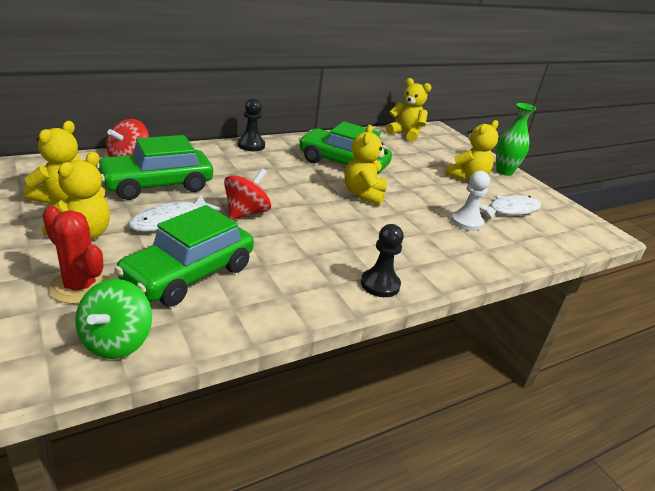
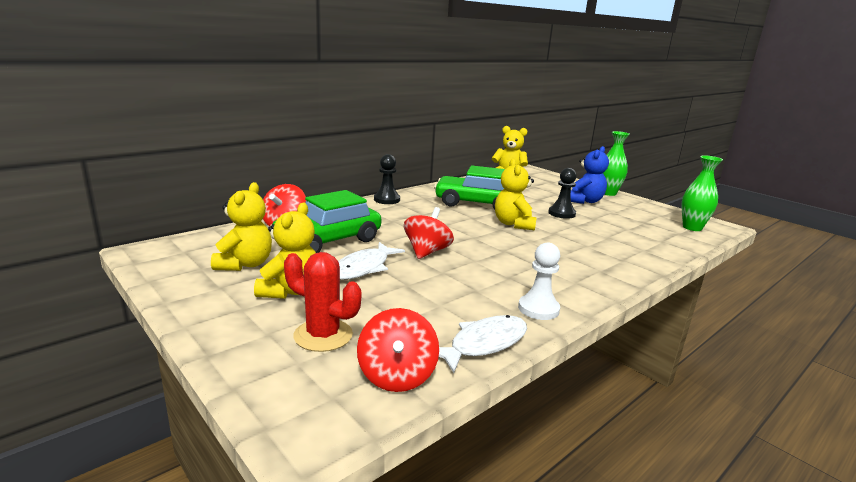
camera: 10 degrees left, 10 degrees down
(116, 341) = (397, 376): green spinning top -> red spinning top
(189, 274) = (417, 308): green car -> none
(380, 284) = (586, 289): black pawn -> black pawn (561, 213)
(466, 222) = (612, 233): white pawn -> white pawn (538, 309)
(467, 178) = (584, 201): yellow teddy bear -> blue teddy bear
(510, 210) = (637, 220): white fish -> white fish (484, 344)
(567, 230) = (692, 228): none -> green vase

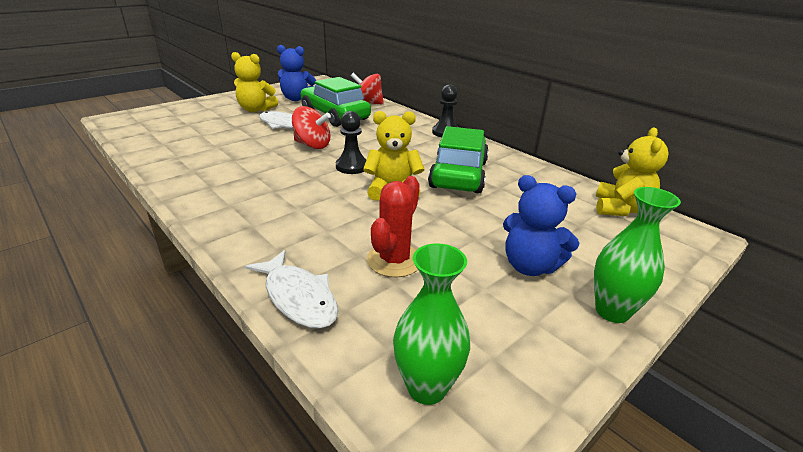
camera: 90 degrees right, 10 degrees up
(245, 264) = (297, 99): yellow teddy bear -> blue teddy bear
(323, 335) = (197, 118): red cactus -> red cactus (394, 260)
(397, 376) = (143, 133): red spinning top -> none
(484, 344) = (155, 156): white fish -> white fish (298, 297)
(538, 309) = (189, 180): white pawn -> none
(561, 213) = (448, 231): black pawn -> black pawn (352, 166)

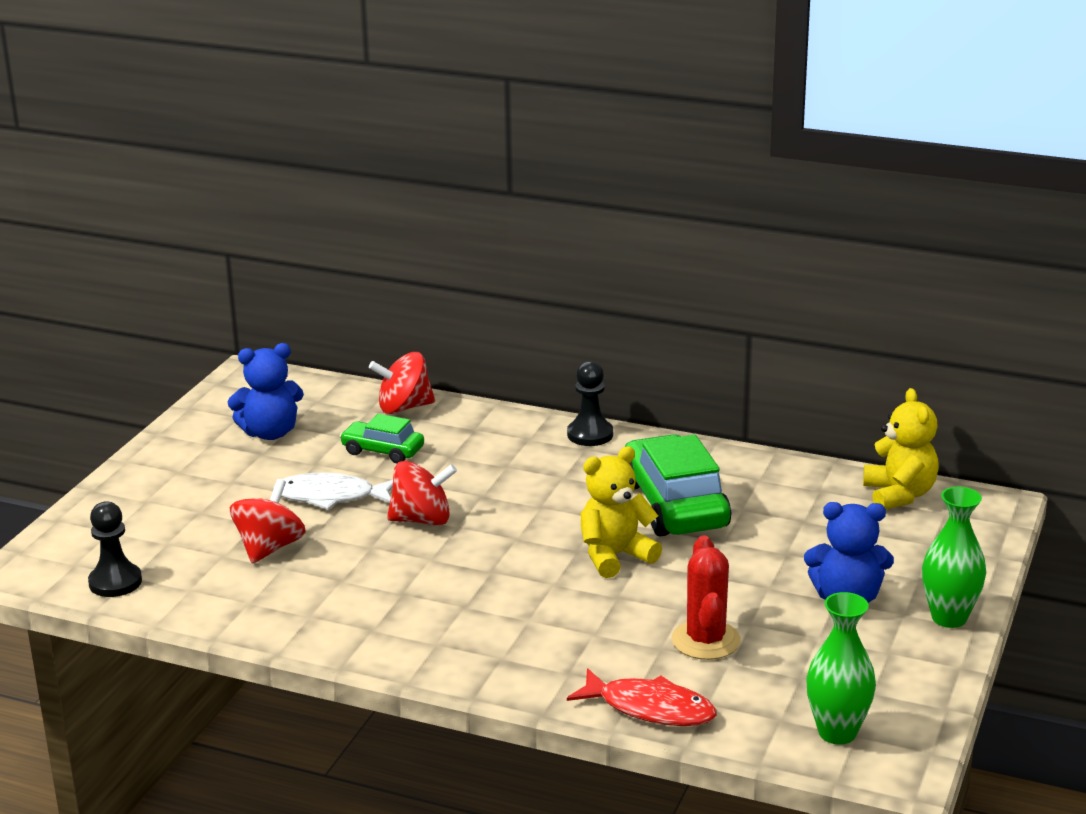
camera: 25 degrees left, 5 degrees down
(225, 137) = (269, 548): none -> red spinning top
(256, 110) = (234, 479): yellow teddy bear -> none
(298, 297) = (650, 708): white fish -> red fish
(335, 115) = (382, 451): green car -> green car, size x0.54
(352, 166) = (522, 538): black pawn -> black pawn (115, 582)

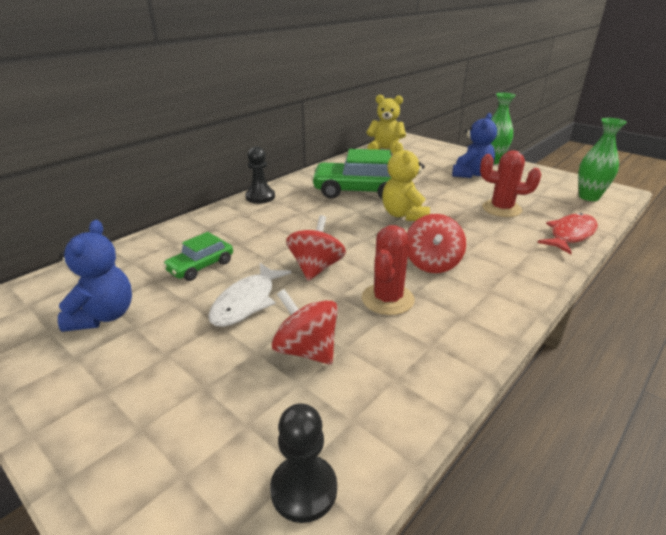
camera: 70 degrees left, 5 degrees up
(381, 578) = (387, 299): none -> red cactus
(404, 407) = (147, 247): red spinning top -> red spinning top (432, 263)

